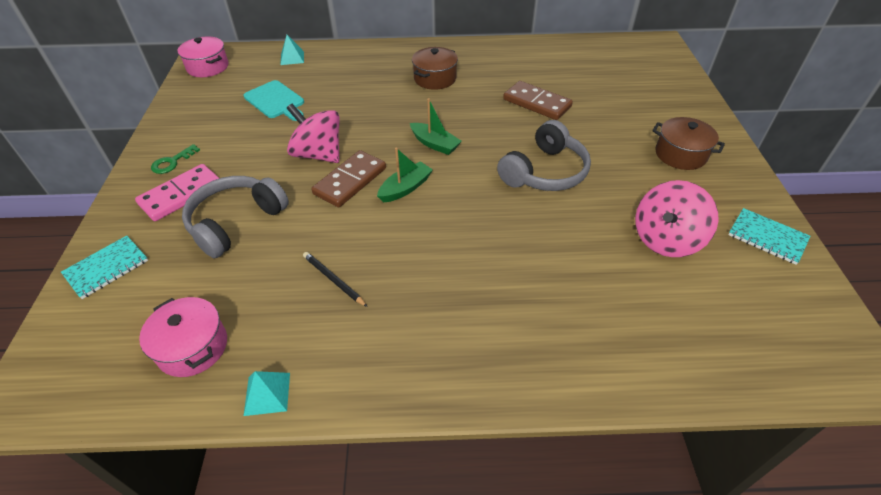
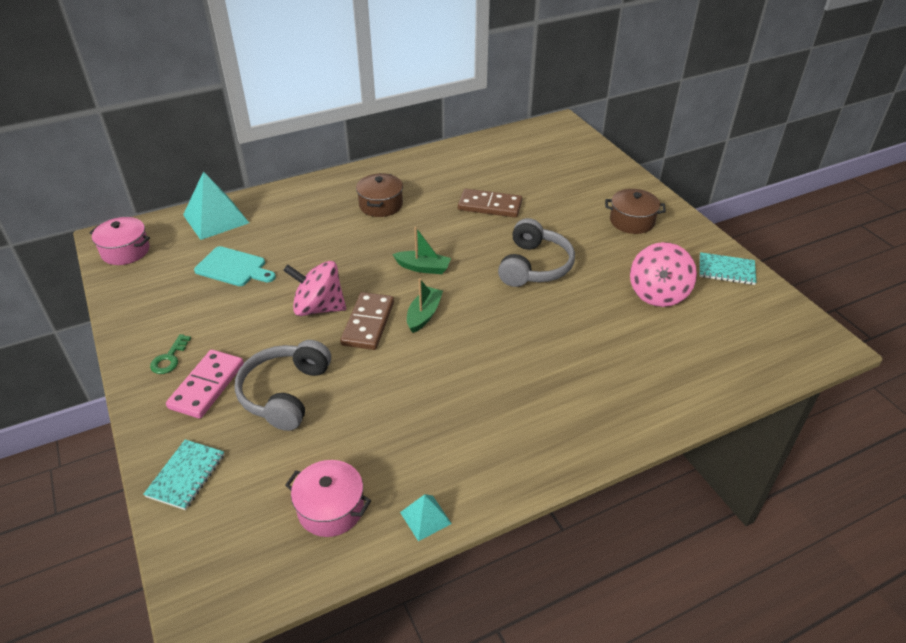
camera: 25 degrees left, 5 degrees down
(292, 58) = (215, 218): turquoise pyramid -> turquoise pyramid, size x1.98
(333, 280) = (416, 412): black pencil -> none

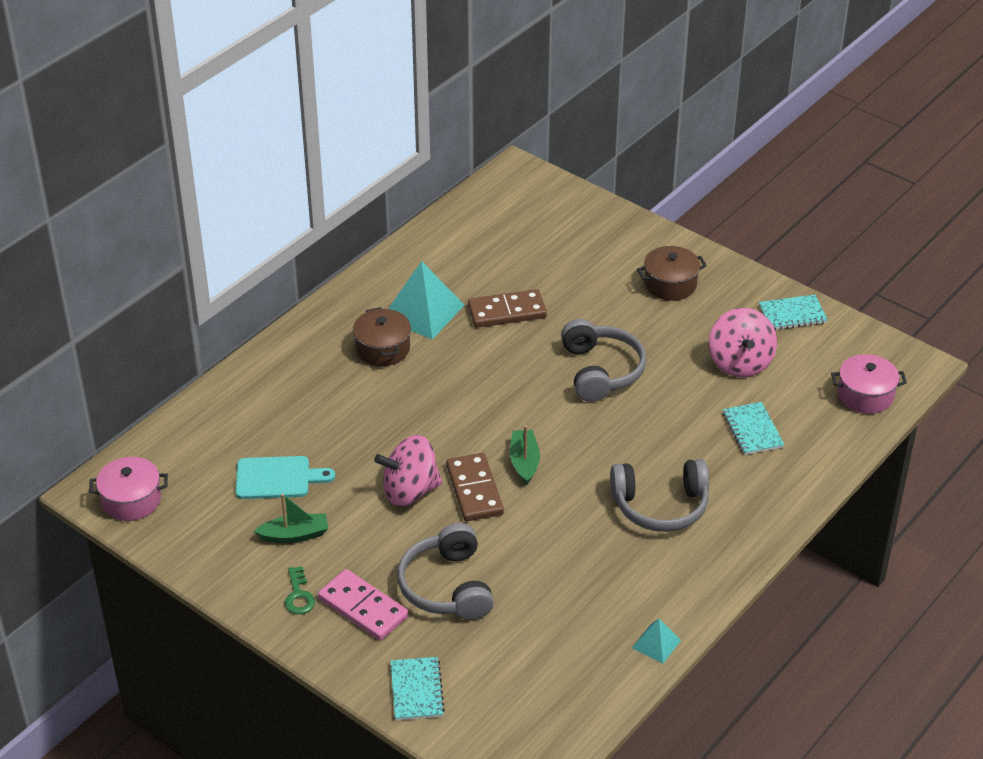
camera: 25 degrees left, 0 degrees up
(207, 386) = (363, 607): pink domino -> pink domino turned 45 degrees counterclockwise
(215, 218) = (201, 426): turquoise pyramid -> turquoise pyramid (423, 311)
(331, 508) = (570, 667): pink pot -> pink pot (865, 395)
(423, 268) = (486, 410): green boat -> green boat (294, 535)
(514, 388) = (660, 505): none -> grey headphones
(638, 351) = (752, 430): none -> turquoise notebook

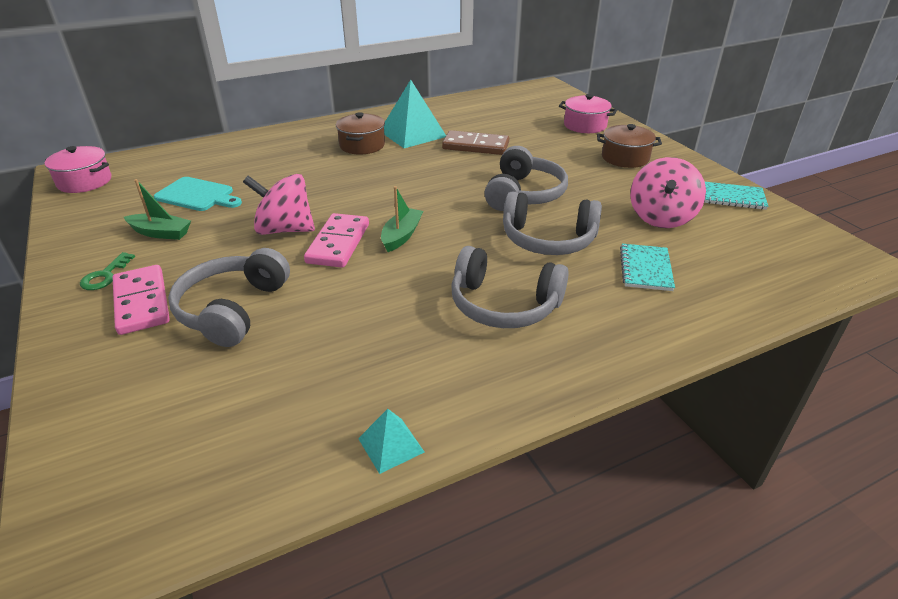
camera: 25 degrees right, 5 degrees down
(416, 690) = (92, 396): turquoise notebook -> none
(474, 490) = (338, 243): brown domino -> pink domino
(656, 423) = (548, 239): none -> grey headphones
(865, 395) = (790, 272): pink pot -> pink pot (585, 125)

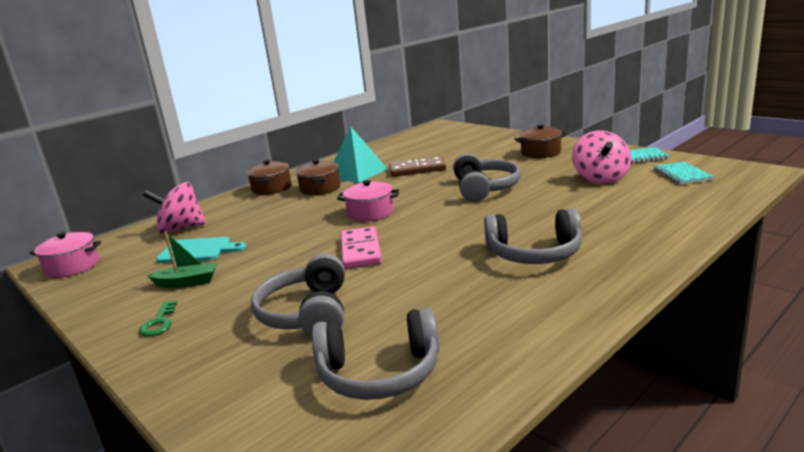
camera: 15 degrees left, 15 degrees down
(142, 302) = (215, 330): pink domino -> none
(284, 229) = (303, 253): pink spinning top -> pink spinning top (181, 229)
(318, 132) = (272, 188): none -> brown pot
(391, 445) = (530, 357): turquoise pyramid -> none
(401, 236) = (410, 234): green boat -> none
(548, 239) = (530, 209): grey headphones -> grey headphones (379, 372)
(585, 125) = (492, 141): pink pot -> pink pot (370, 213)
(645, 269) = (618, 209): turquoise notebook -> turquoise notebook (682, 175)

